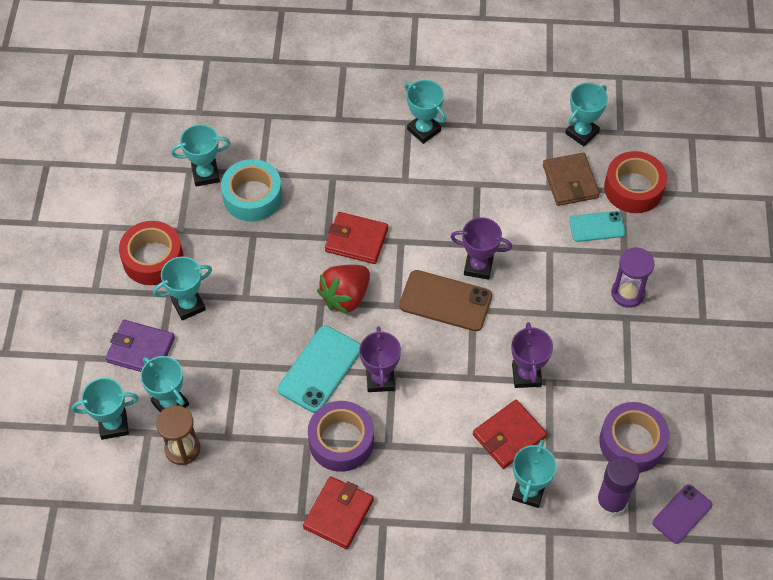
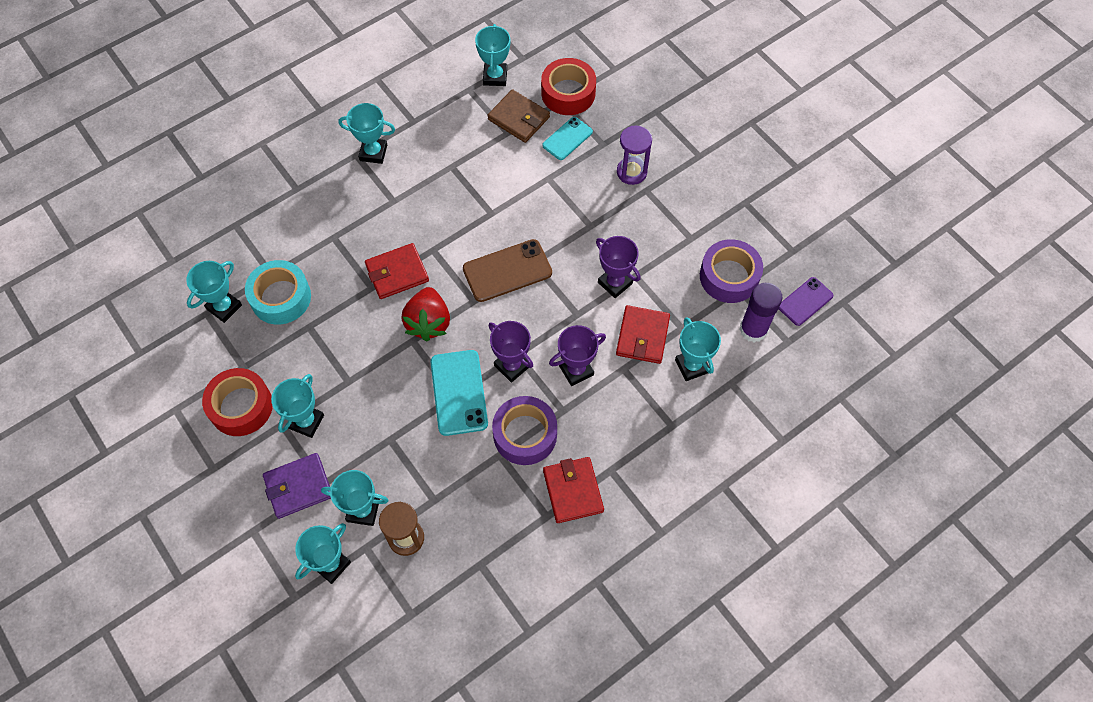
camera: 40 degrees left, 5 degrees up
(478, 266) = (508, 228): purple trophy -> purple trophy (576, 370)
(682, 514) = (805, 301): purple phone -> purple phone turned 45 degrees clockwise

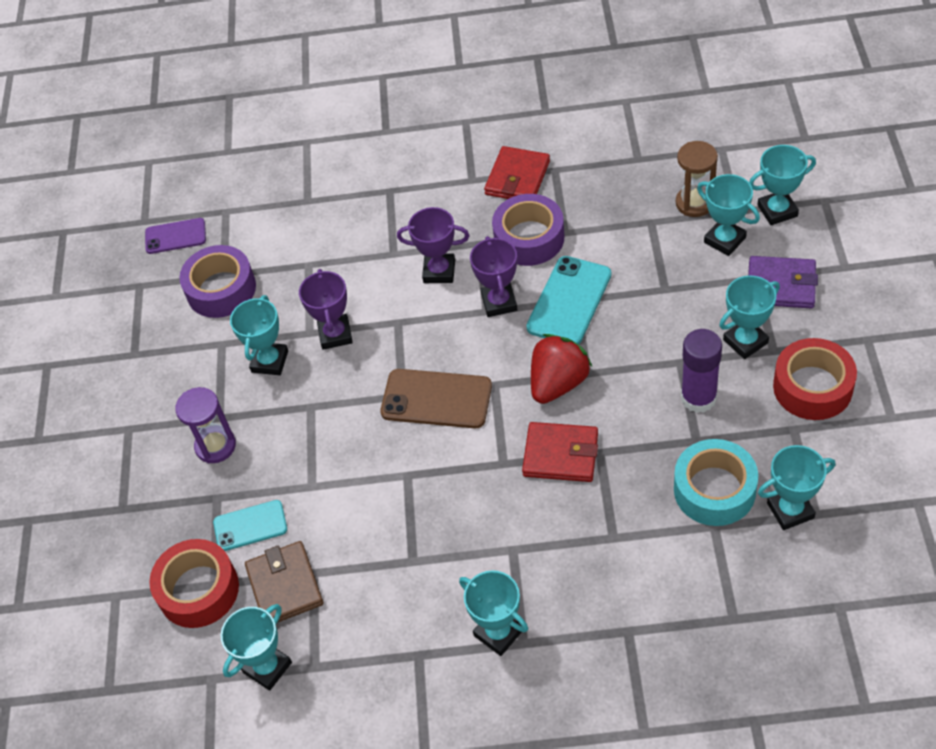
camera: 140 degrees left, 10 degrees down
(642, 336) = (351, 273): red wallet -> none
(692, 366) = (329, 228): turquoise trophy -> turquoise trophy (270, 361)
(753, 330) = (245, 234): purple glue stick -> purple glue stick (698, 398)

